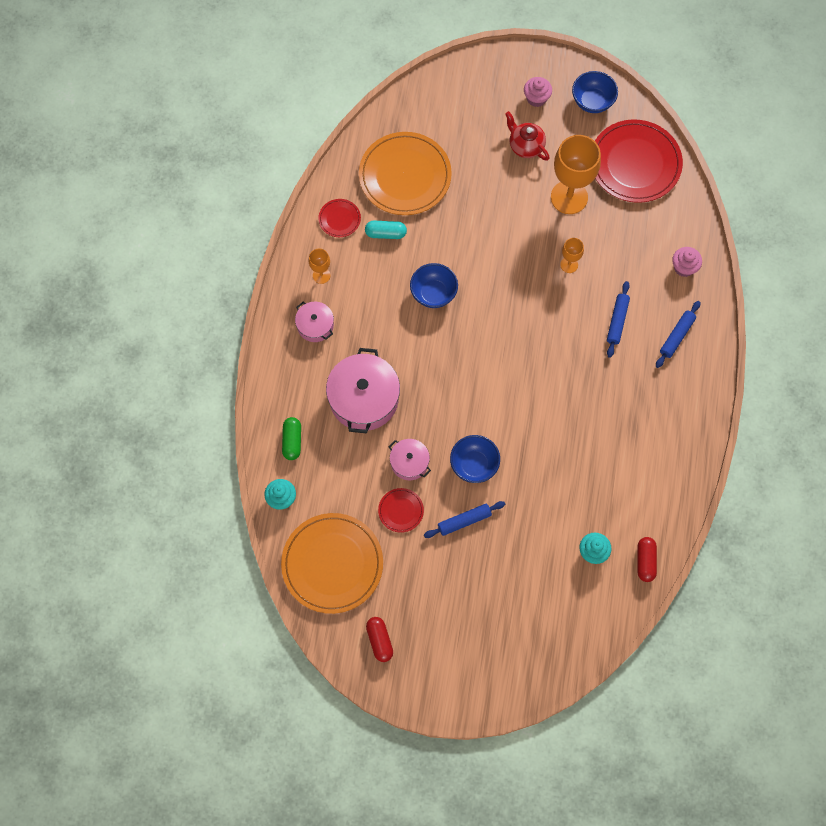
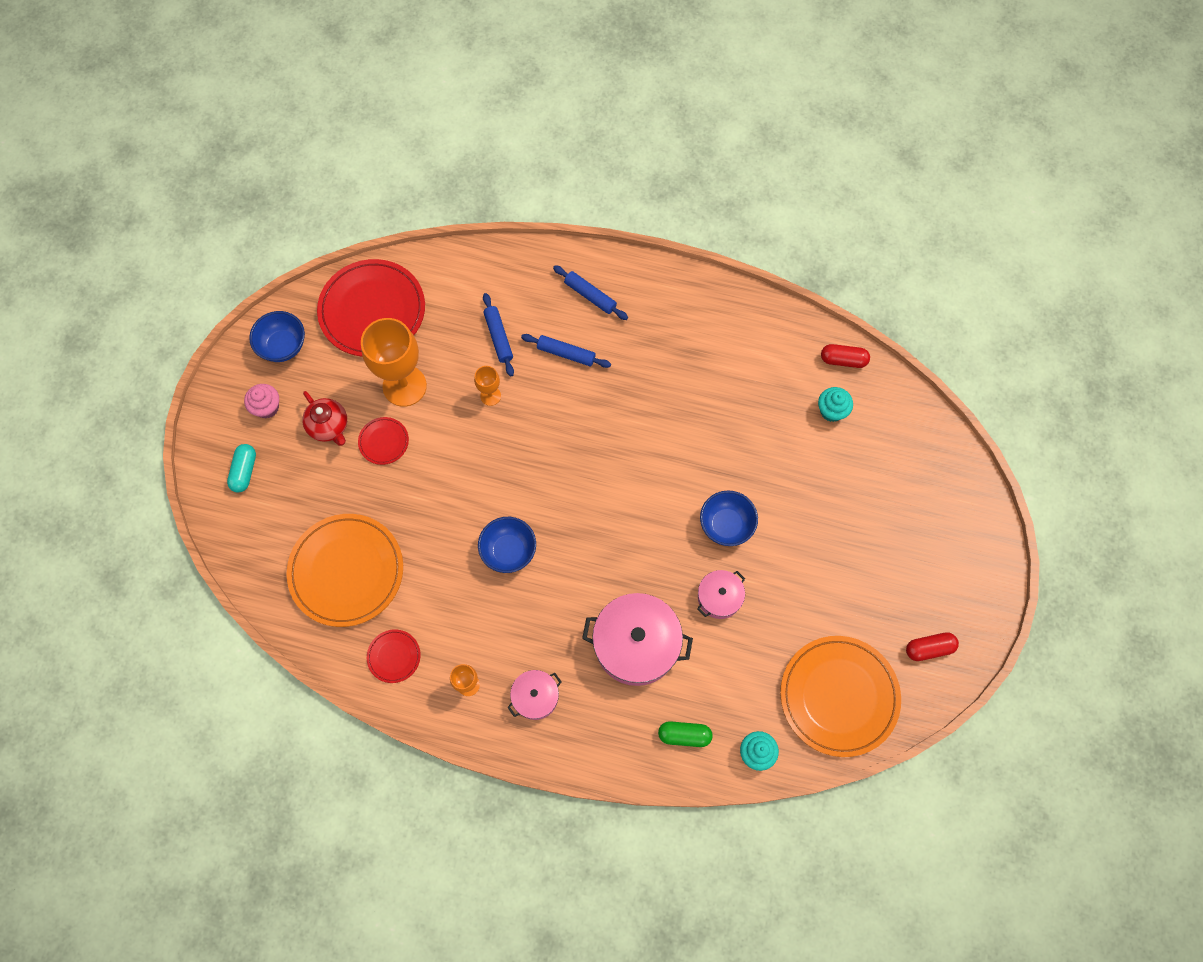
camera: 85 degrees left, 0 degrees up
(386, 233) = (422, 601): turquoise capsule -> turquoise capsule (244, 471)
(401, 511) = (777, 612): red plate -> red plate (384, 441)
(464, 521) = (792, 542): blue rolling pin -> blue rolling pin (498, 337)
(525, 146) = (329, 426): red teapot -> red teapot turned 90 degrees counterclockwise
(684, 267) = (509, 277): pink cupcake -> none

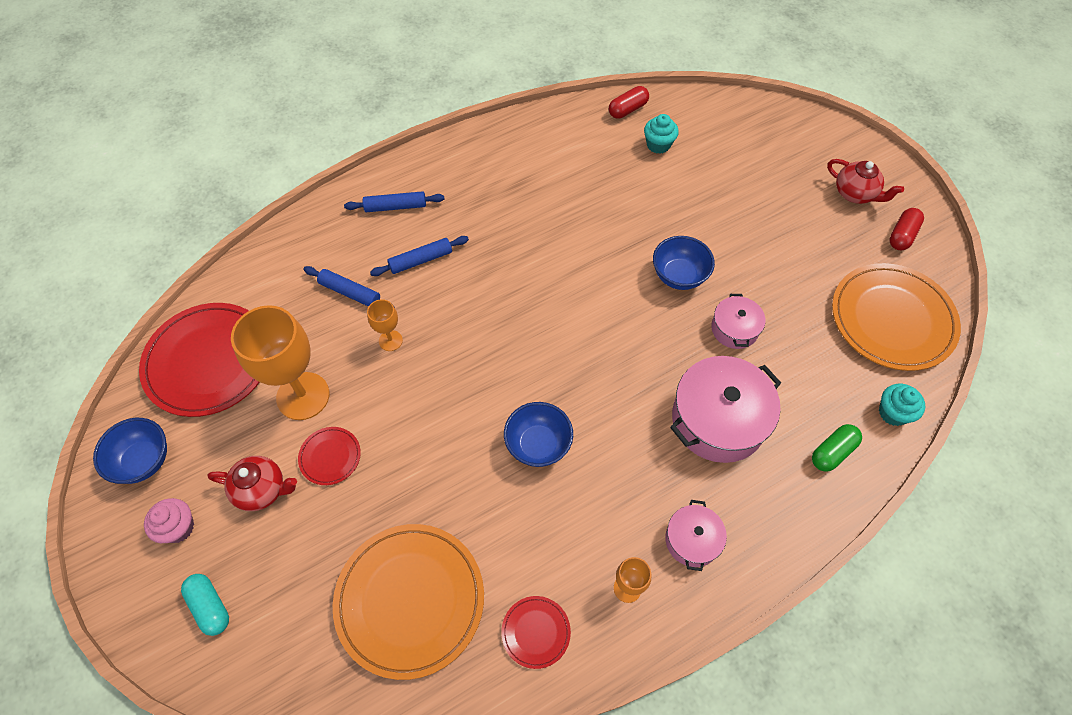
camera: 45 degrees left, 10 degrees down
(935, 585) = (855, 194): none -> red teapot

